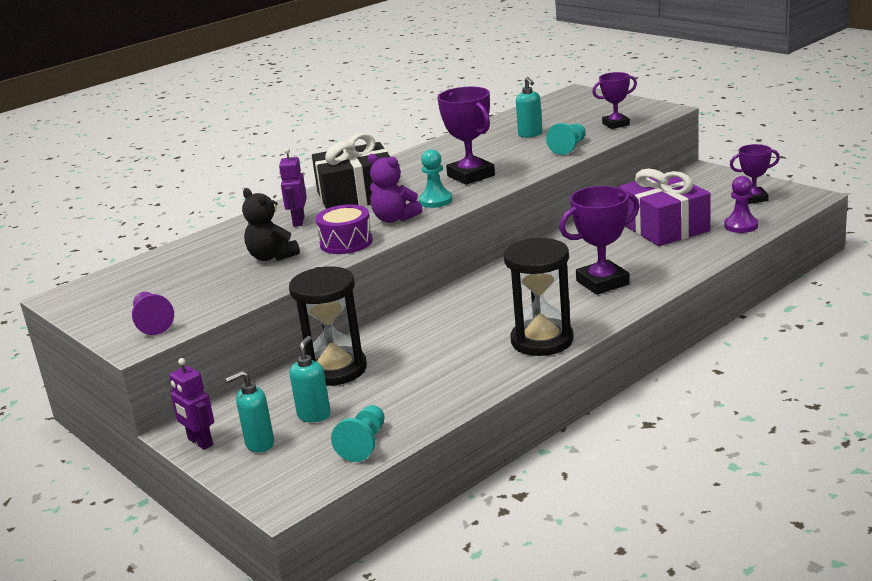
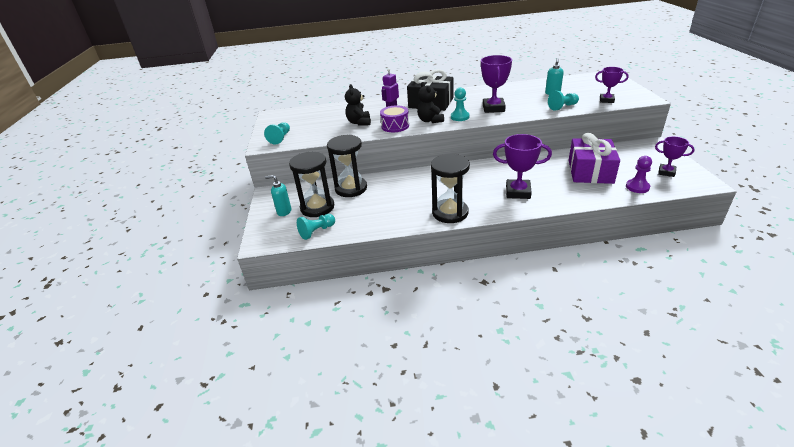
camera: 35 degrees right, 10 degrees up
(152, 323) = (280, 138): purple pawn -> turquoise pawn
(200, 442) = (267, 200): purple robot -> none
(314, 415) = (317, 207): turquoise soap dispenser -> black hourglass
(394, 219) = (430, 120): purple teddy bear -> black teddy bear

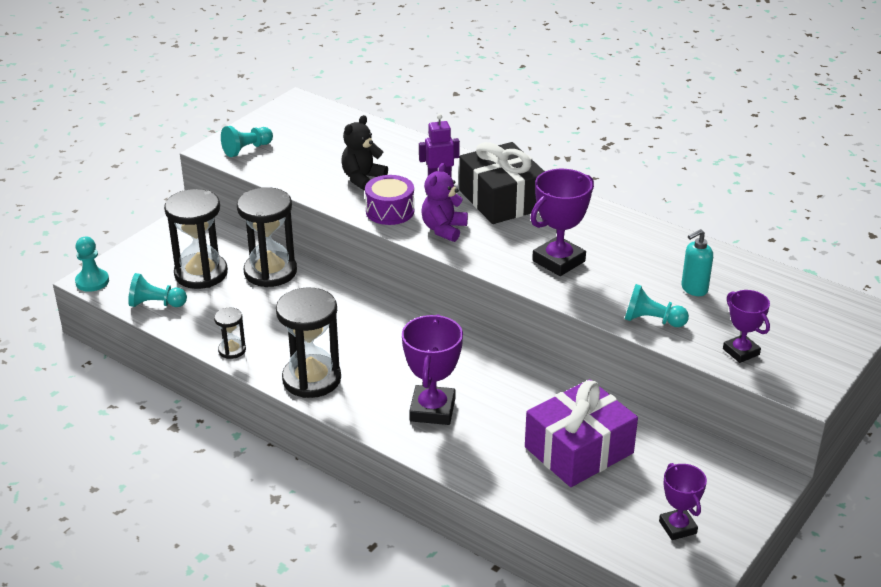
camera: 40 degrees right, 0 degrees up
(284, 211) = (165, 256): turquoise soap dispenser -> none
(392, 225) = (232, 350): none -> black hourglass
(430, 120) = (443, 229): black teddy bear -> purple teddy bear
(460, 117) = (488, 247): turquoise pawn -> turquoise pawn (92, 281)
(518, 192) = (432, 410): purple trophy -> purple trophy turned 45 degrees clockwise
(637, 187) = (588, 514): purple pawn -> none

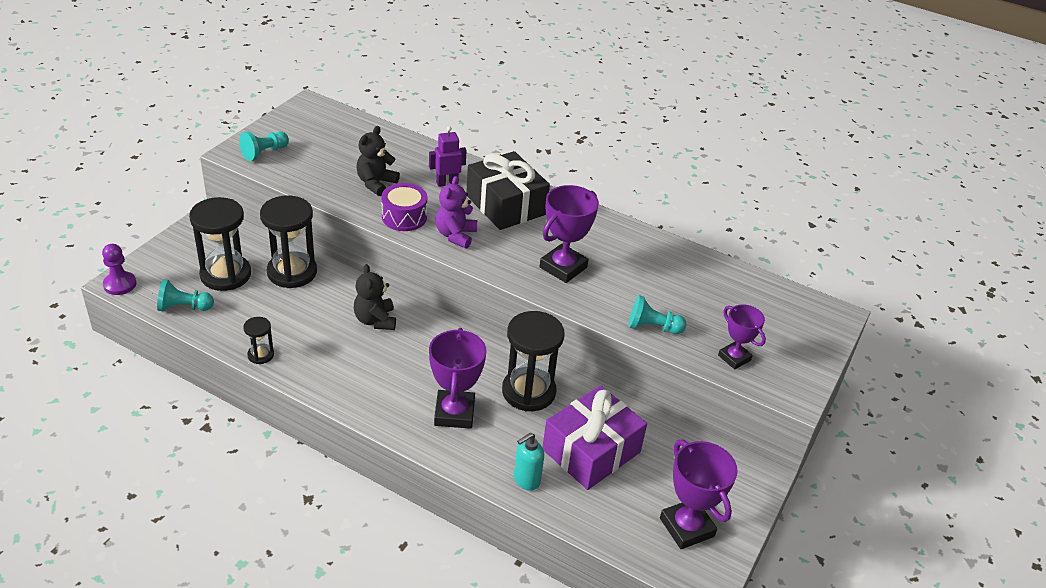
camera: 10 degrees left, 5 degrees up
(92, 281) = (120, 284): turquoise pawn -> purple pawn
(311, 379) = (339, 384): black hourglass -> black hourglass (528, 391)
(355, 319) = (375, 320): none -> black teddy bear
(677, 527) = (687, 527): purple trophy -> purple trophy, size x1.58
(694, 289) = (686, 294): turquoise soap dispenser -> turquoise soap dispenser (526, 480)

